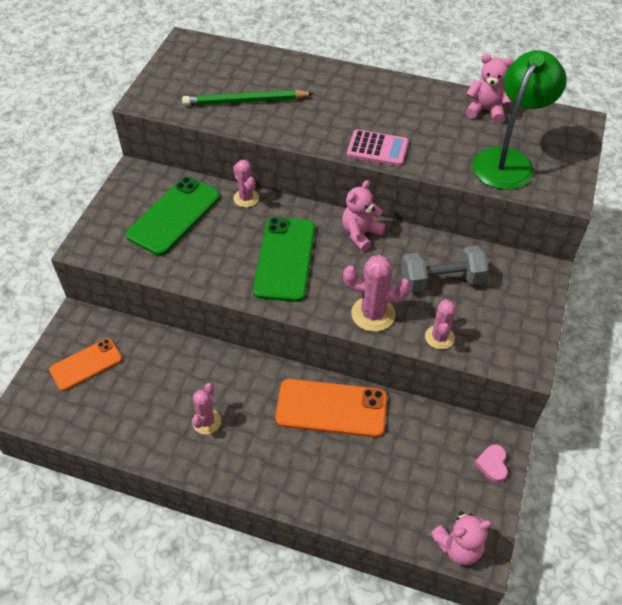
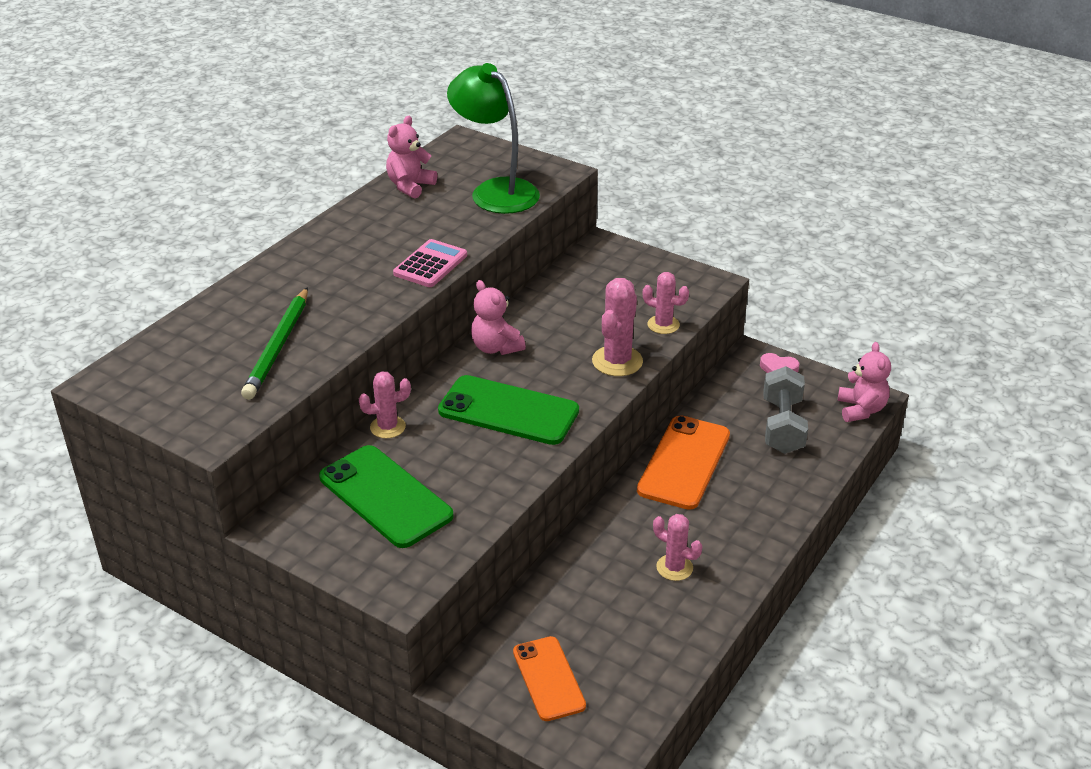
camera: 75 degrees left, 15 degrees down
(441, 280) = (589, 307): grey dumbbell -> grey dumbbell (782, 426)

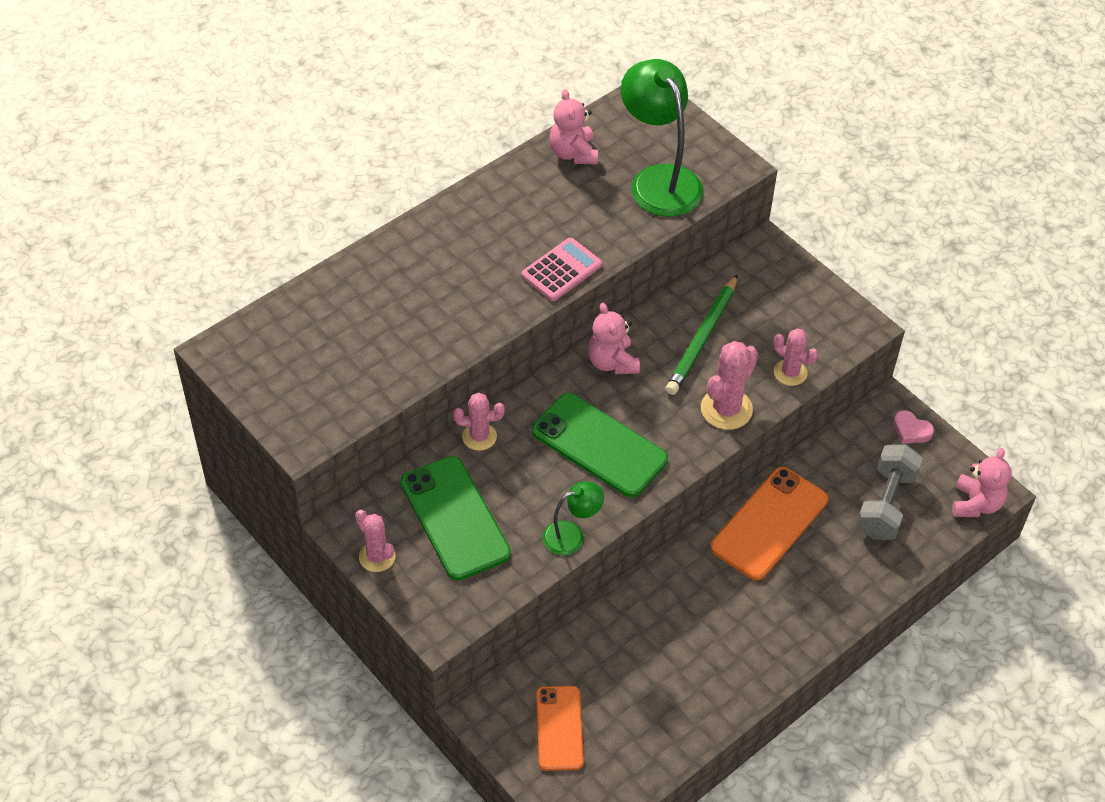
camera: 15 degrees right, 15 degrees up
(278, 346) = (388, 344): green pencil -> green pencil (702, 338)
(410, 186) = (573, 153): pink teddy bear -> pink teddy bear turned 60 degrees counterclockwise
(509, 486) = (571, 535): none -> green lamp
(674, 567) = (715, 642): pink cactus -> pink cactus (377, 557)

